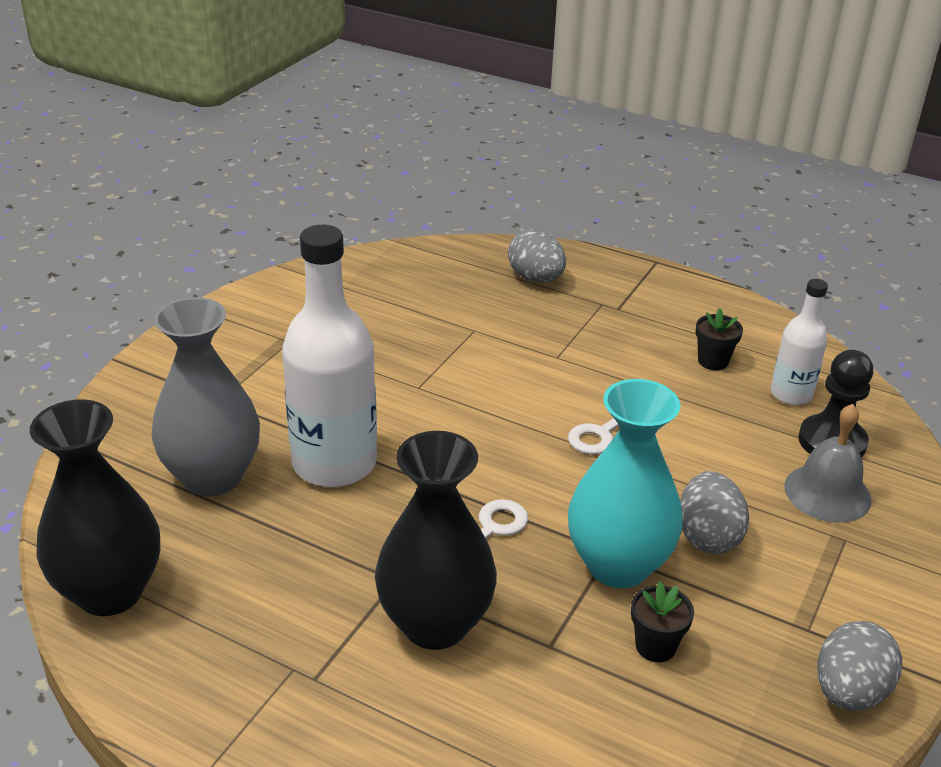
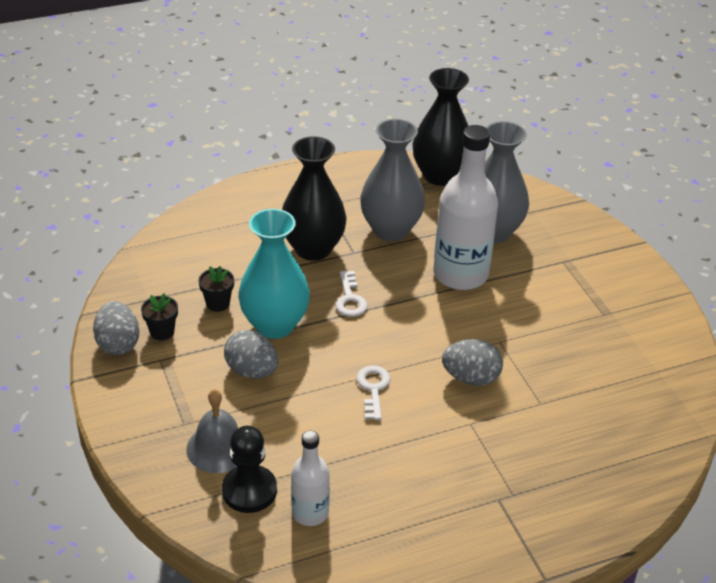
camera: 130 degrees right, 5 degrees up
(305, 571) = (390, 229): none -> grey vase
(536, 278) = (582, 480): grey egg -> grey egg (471, 378)
(713, 361) = (385, 501): black flower pot -> black flower pot (162, 332)

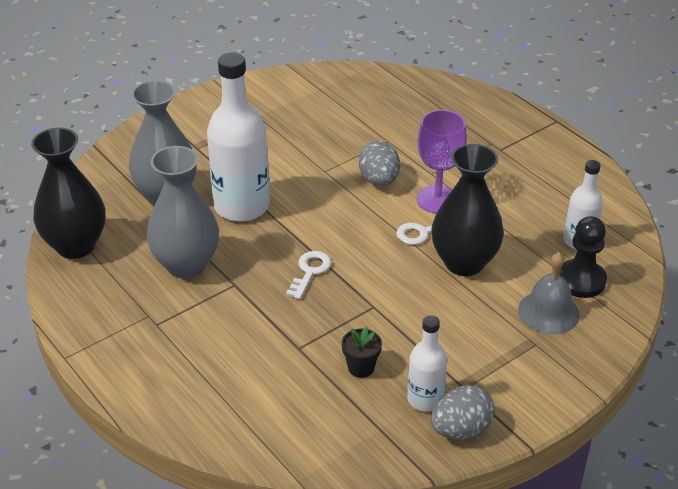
camera: 105 degrees left, 0 degrees up
(162, 332) = (425, 399): black flower pot -> white bottle
(252, 371) = (444, 315): grey egg -> none
(274, 325) = (373, 316): turquoise vase -> none
(313, 249) = (240, 316): black vase -> black vase (464, 262)
(350, 299) = (310, 272): white key -> white key turned 45 degrees counterclockwise
(423, 415) = (437, 199): none -> purple goblet

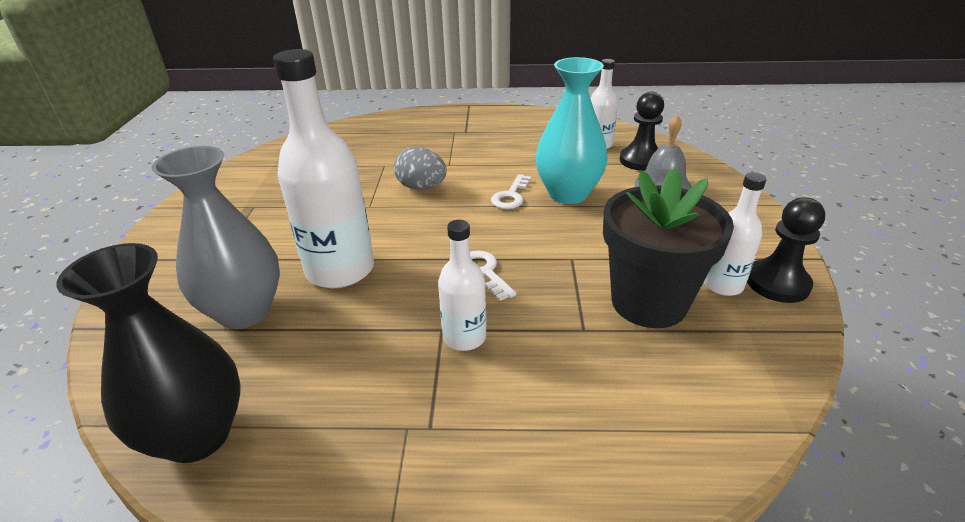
camera: 50 degrees left, 5 degrees down
(186, 265) = (367, 350): grey vase -> none
(237, 298) = (464, 337): none -> white bottle
(361, 367) = (649, 302): black flower pot -> black flower pot, size x2.44
(437, 199) = (482, 174): purple goblet -> none
(461, 429) = (777, 283): grey egg -> black pawn
(464, 262) = (568, 194): black vase -> turquoise vase

